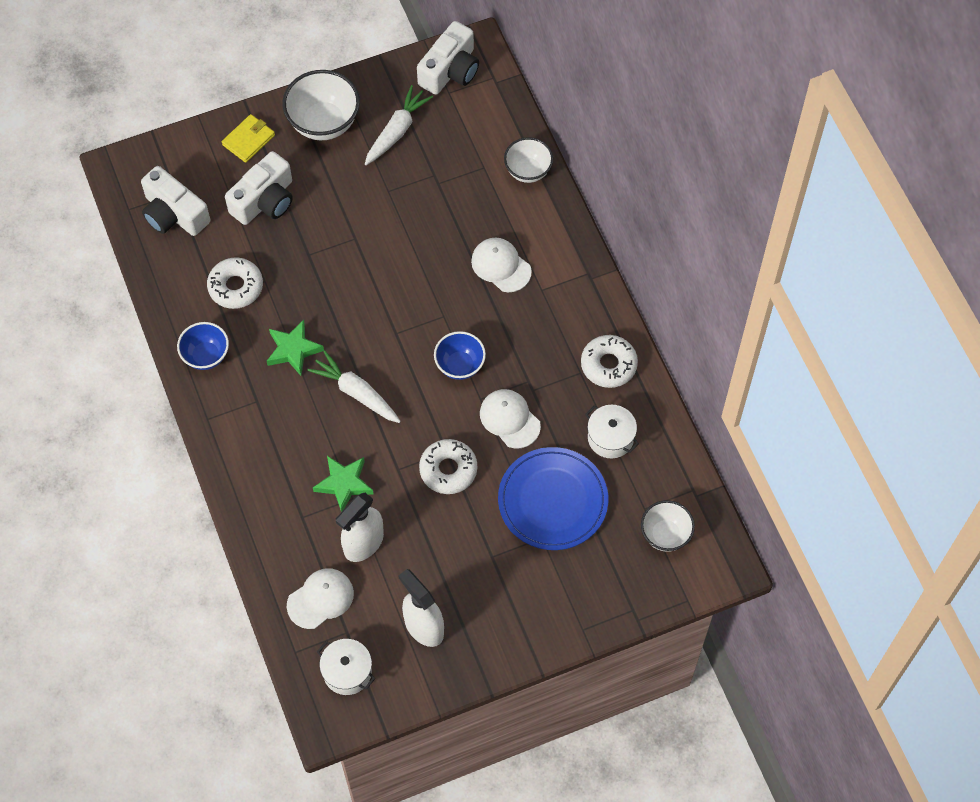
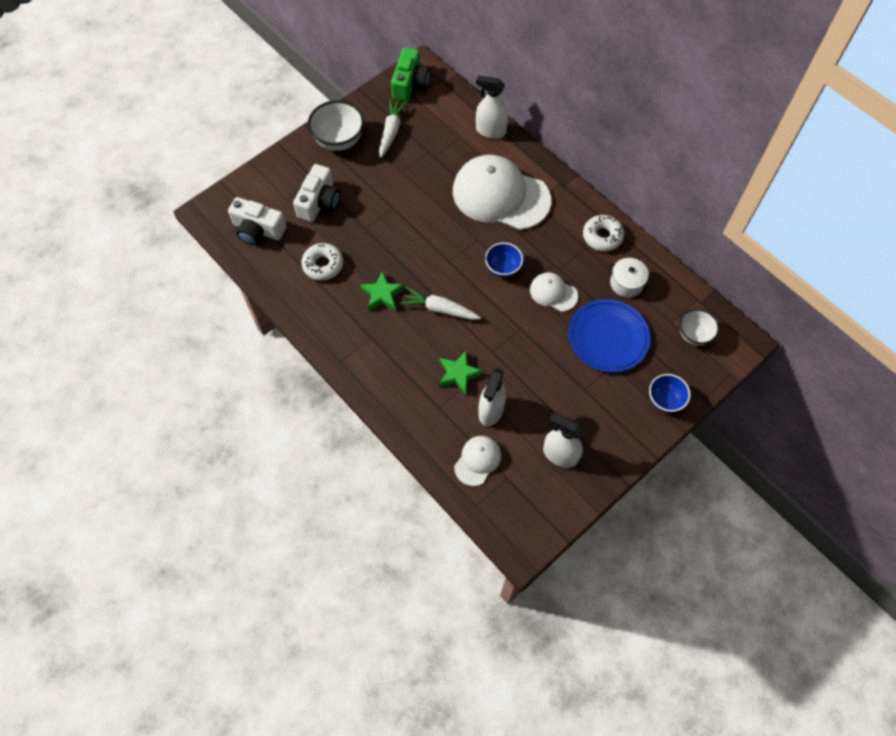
camera: 20 degrees left, 0 degrees up
(206, 356) = (321, 318): blue bowl -> blue bowl (665, 400)
(248, 140) = (291, 166): yellow wallet -> none
(347, 672) = (520, 506): white pot -> none
(448, 470) = (527, 340): white donut -> none
(450, 70) = (410, 84): white camera -> green camera
(501, 266) = (500, 195): white cap -> white cap, size x2.14
(528, 171) = (490, 131): white bowl -> white spray bottle

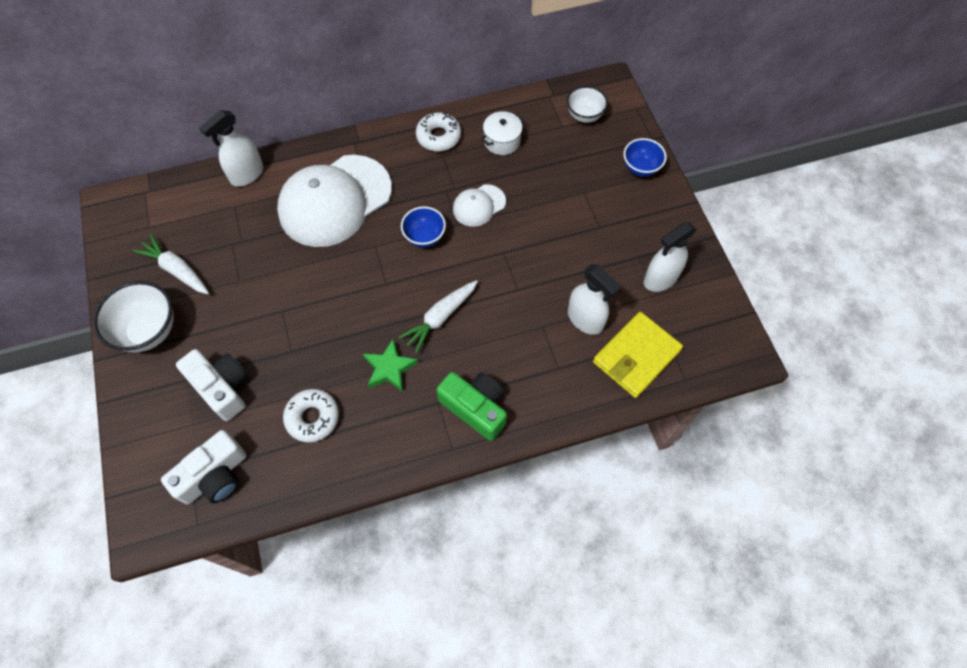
camera: 65 degrees left, 0 degrees up
(410, 84) = (125, 224): green camera -> green camera (475, 408)
(458, 374) = (528, 332): green star -> none
(477, 460) = (636, 356): white cap -> yellow wallet
(608, 337) = (553, 182): blue plate -> none

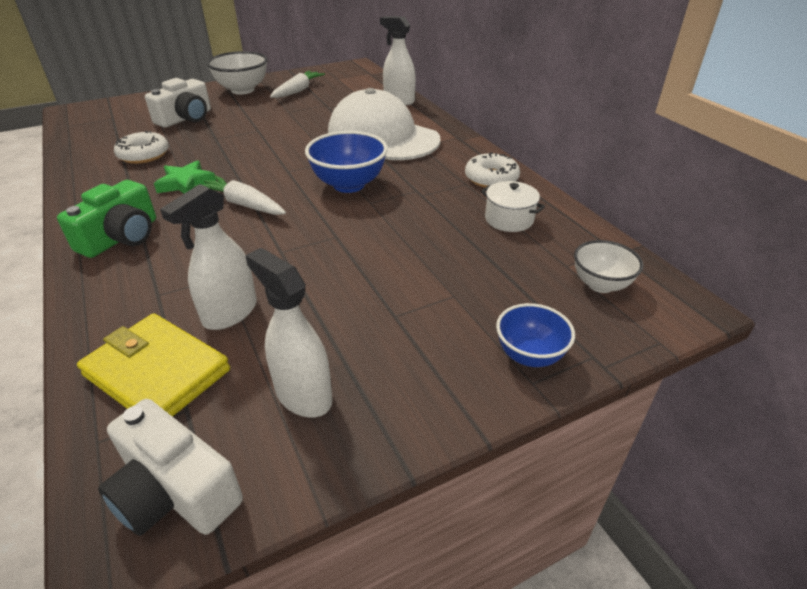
camera: 80 degrees right, 25 degrees down
(215, 476) = (106, 126): white camera -> white camera (175, 491)
(424, 237) = (349, 185): blue bowl -> blue bowl, size x1.58
(479, 205) = (401, 213): white cap -> none

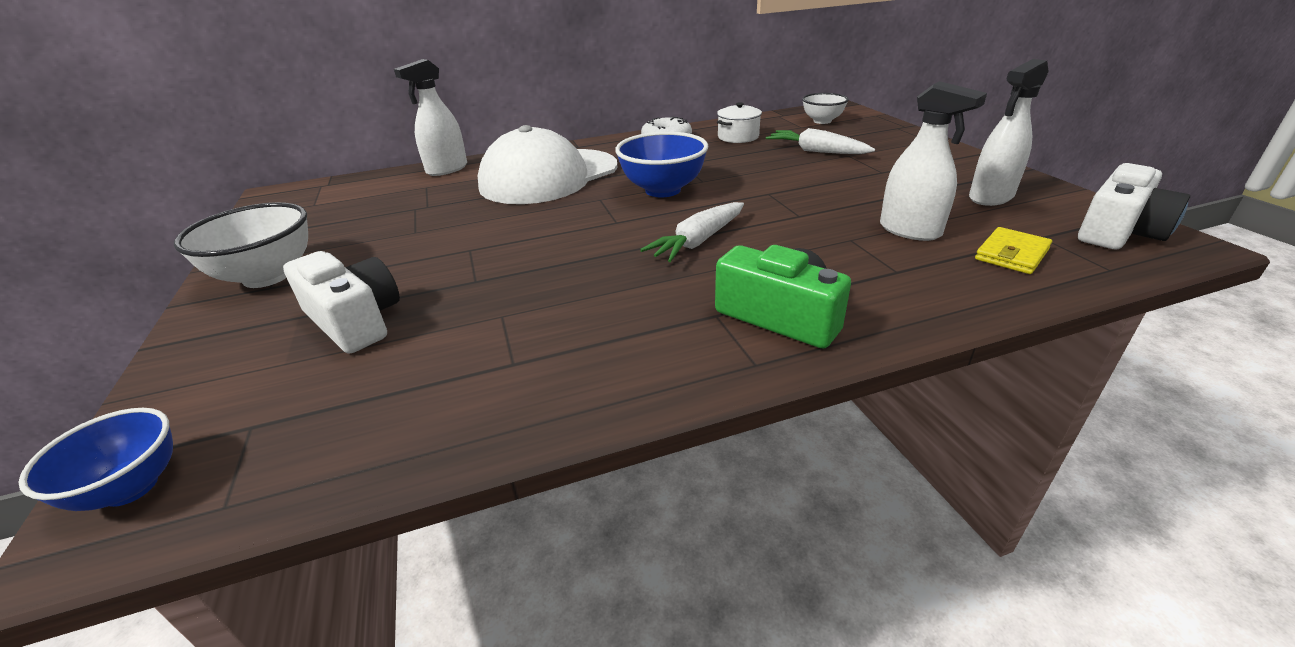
camera: 80 degrees left, 5 degrees down
(144, 155) = (500, 343): white donut -> none
(157, 373) = (1011, 254): yellow wallet -> yellow wallet, size x0.58
(186, 183) = (629, 287): green star -> none
(298, 91) = (334, 229): white carrot -> white carrot (816, 151)
(529, 355) = (905, 140): blue bowl -> blue bowl (131, 487)

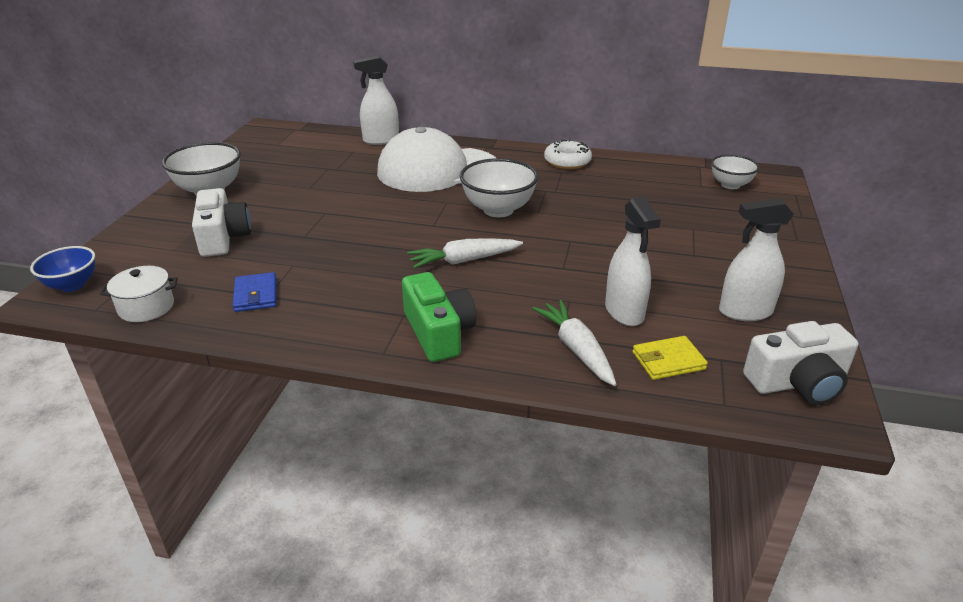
camera: 30 degrees right, 0 degrees up
(495, 369) = (256, 295): none -> blue wallet
(663, 190) = (498, 210): blue bowl -> white bowl
(738, 137) = (628, 178): white pot -> white pot (146, 307)
(816, 151) = (671, 215): white carrot -> white carrot (576, 349)

